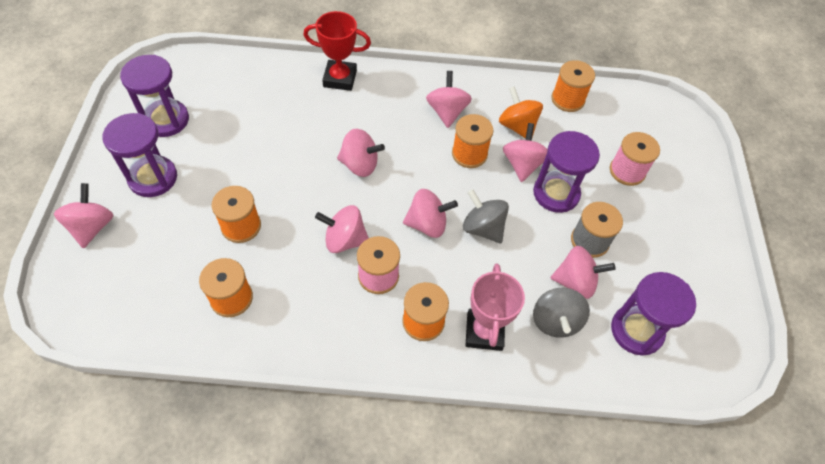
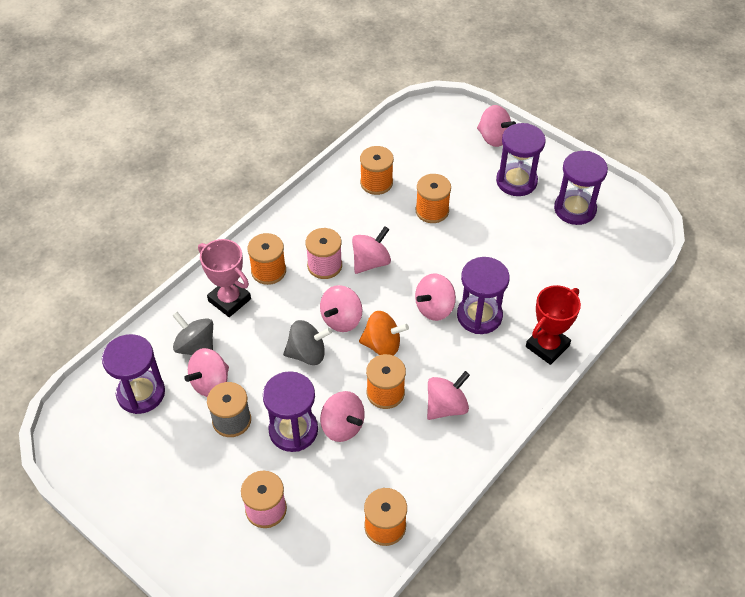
camera: 130 degrees right, 5 degrees down
(343, 131) = (479, 316): none -> purple hourglass
(447, 112) = (446, 406): pink spinning top -> pink spinning top turned 75 degrees counterclockwise
(517, 126) = (386, 454): orange spinning top -> orange spinning top (382, 345)

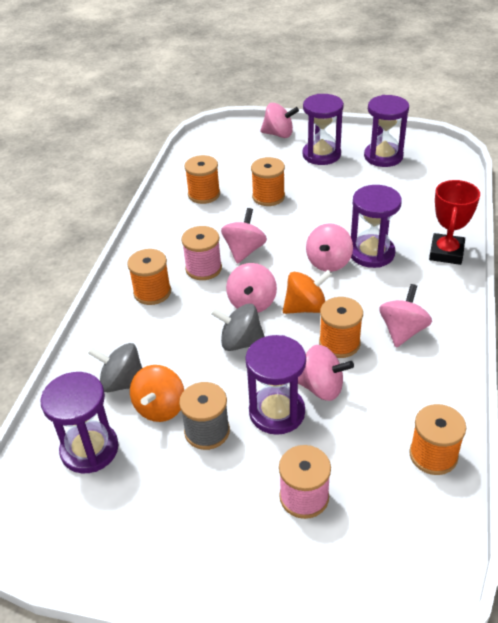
camera: 25 degrees left, 10 degrees down
(210, 383) = (160, 408): pink spinning top -> orange spinning top
(229, 300) = (129, 330): pink trophy -> none
(307, 353) = (241, 342): grey spinning top -> grey spinning top turned 135 degrees counterclockwise

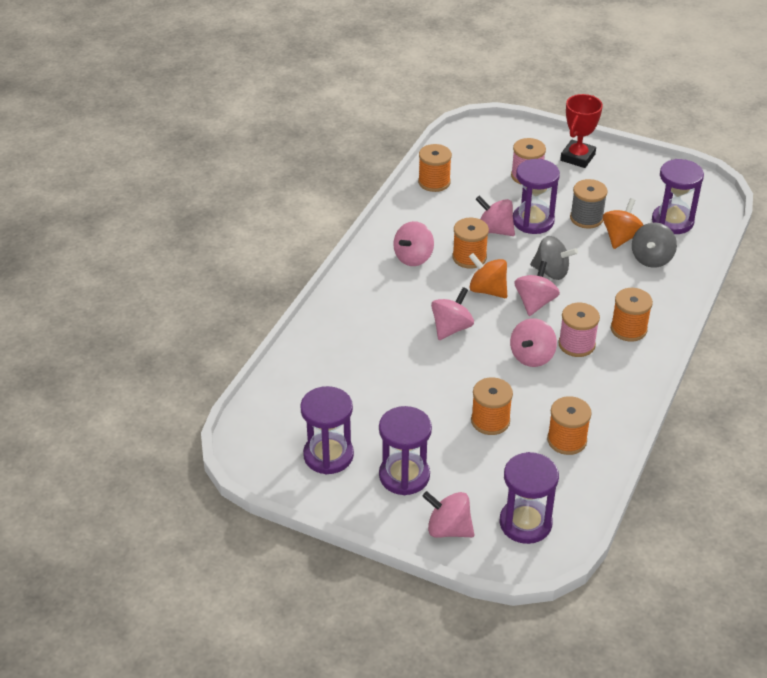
camera: 170 degrees left, 0 degrees up
(123, 382) = (651, 259): grey spinning top -> grey spinning top turned 90 degrees clockwise
(306, 307) = (487, 290): orange spinning top -> orange spinning top turned 45 degrees clockwise
(371, 253) = (405, 329): purple hourglass -> purple hourglass (525, 523)
(446, 253) = (334, 317): red trophy -> red trophy (577, 157)

